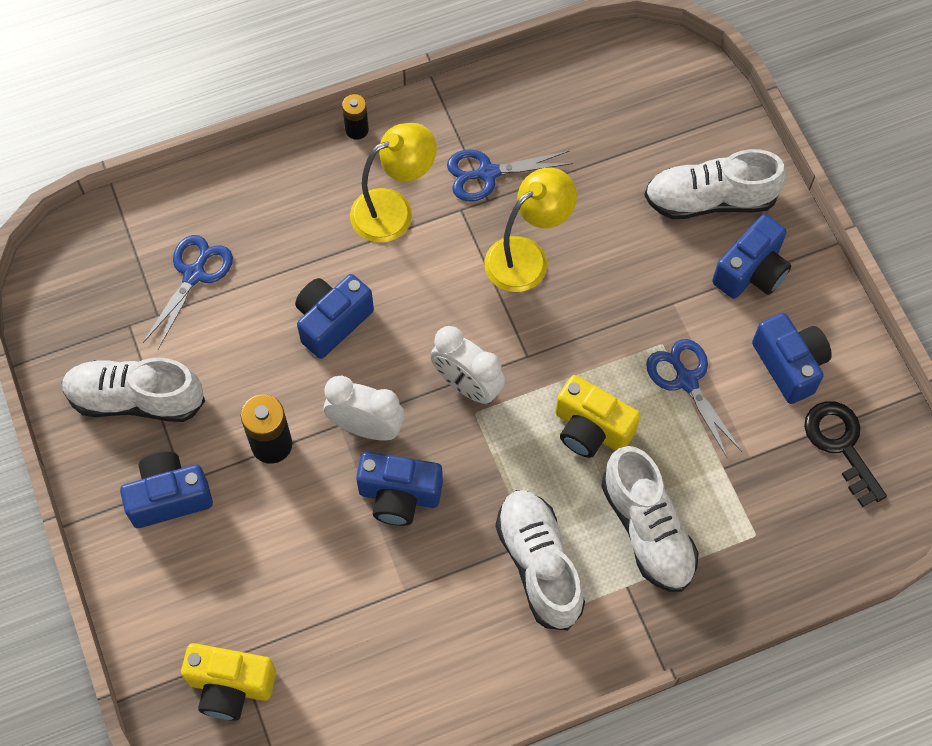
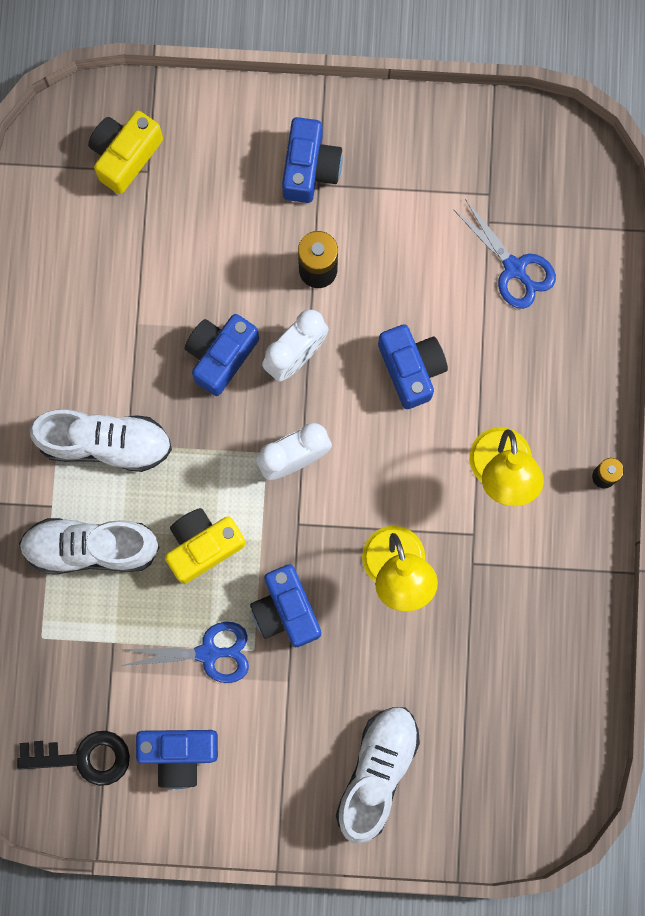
camera: 115 degrees right, 15 degrees up
(136, 399) = (414, 174): white shoe -> none
(487, 173) = (501, 577): blue scissors -> none
(751, 272) = (285, 770): blue camera -> blue camera (286, 610)

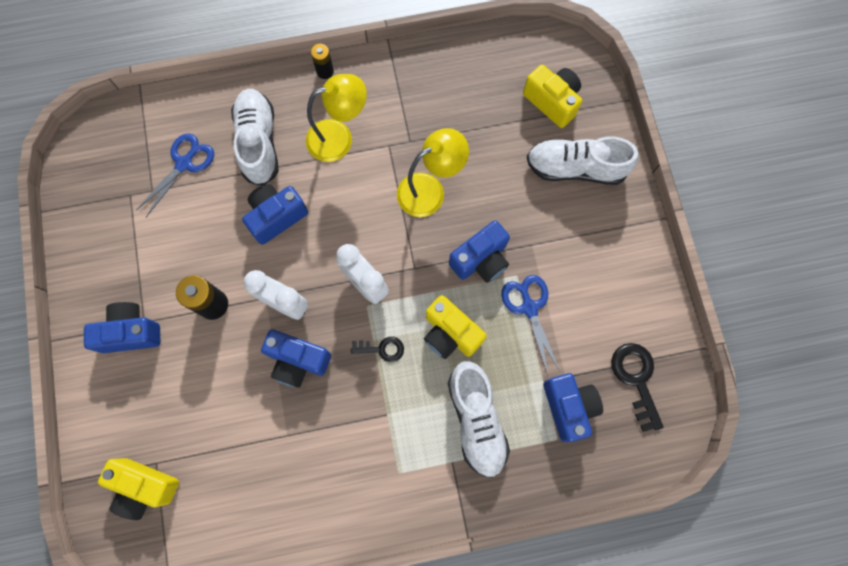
camera: 105 degrees left, 5 degrees down
(105, 443) = (390, 433): white shoe -> white shoe (259, 142)
(179, 754) = (609, 308): blue camera -> blue camera (568, 407)
(207, 458) = (382, 349): none -> black key
(481, 772) = (552, 101): none -> yellow camera

